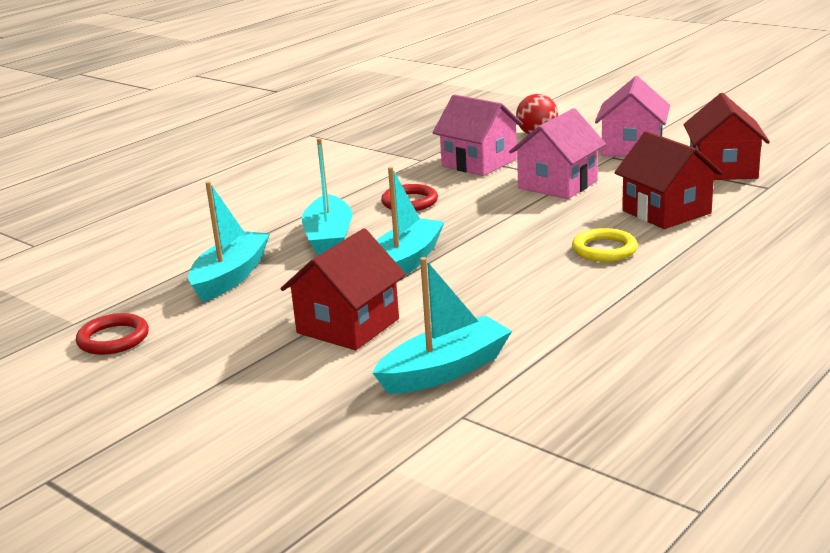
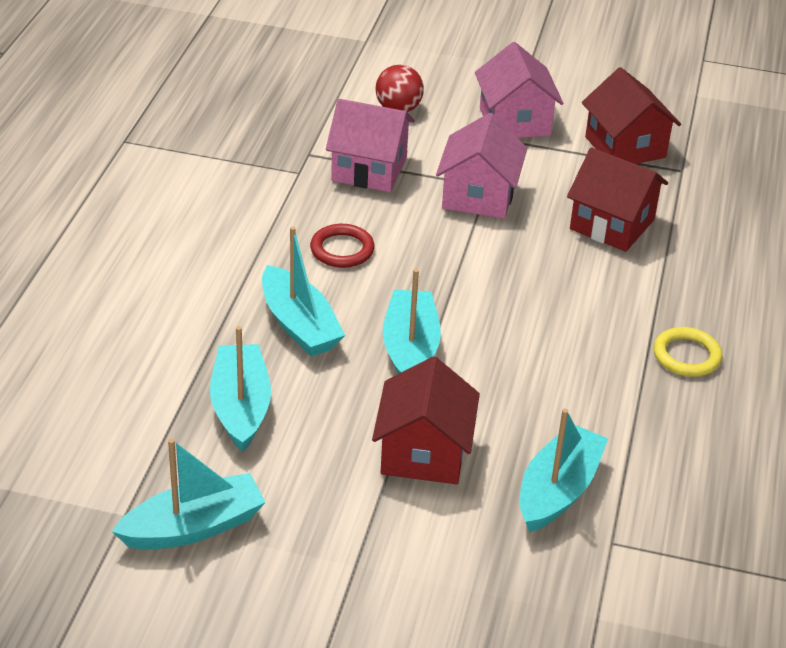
camera: 30 degrees left, 15 degrees up
(113, 339) = (193, 527): red ring -> turquoise boat
(604, 250) = (590, 293): yellow ring -> yellow ring (686, 356)

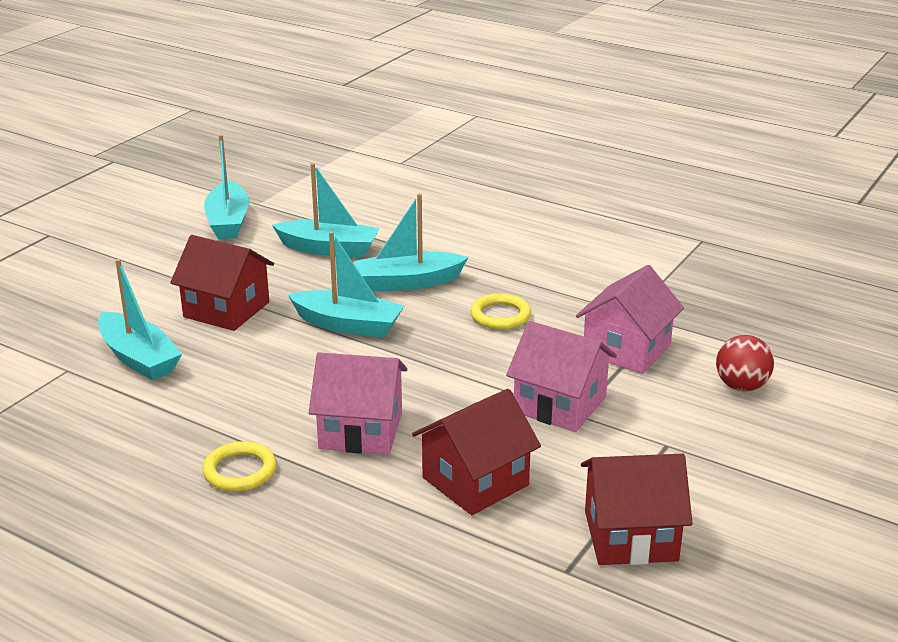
camera: 110 degrees right, 10 degrees down
(342, 249) = (500, 315): red ring -> yellow ring
(514, 121) = (704, 461): pink house -> pink house (361, 430)

